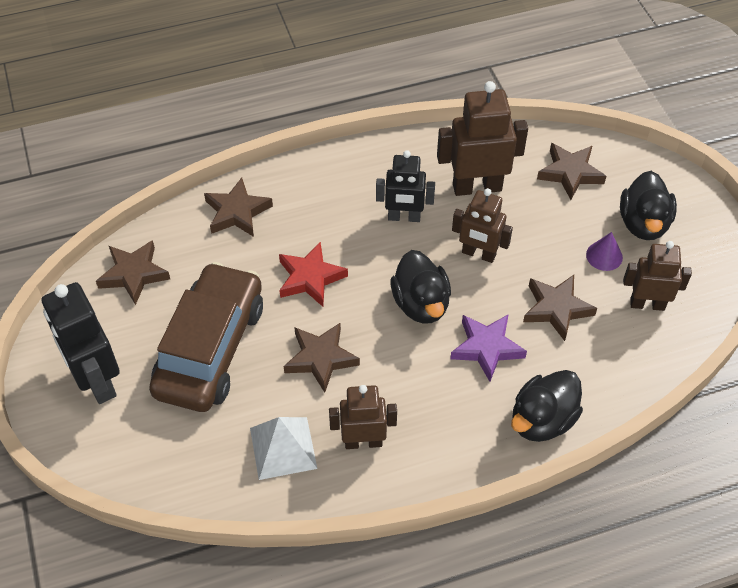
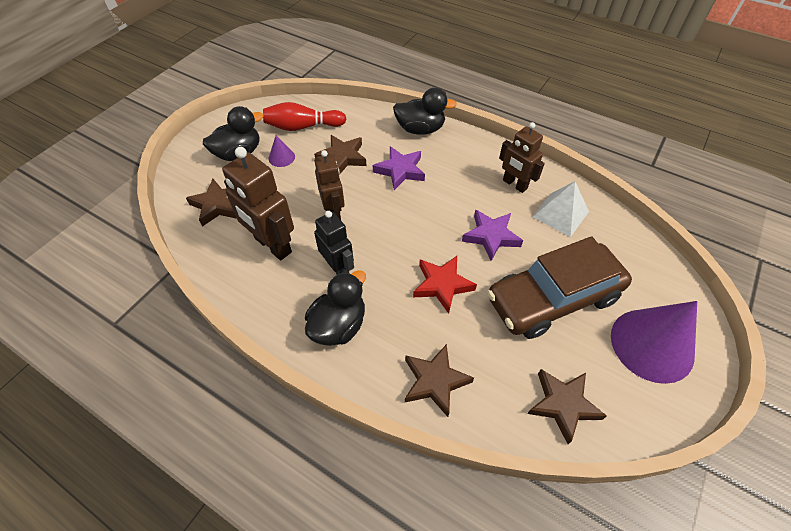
camera: 130 degrees left, 0 degrees up
(97, 381) = (652, 345): black robot -> purple cone
(320, 358) = (491, 236): brown star -> purple star
(421, 304) = (401, 215): black duck -> black duck (338, 325)
(647, 304) = (303, 127): brown robot -> red bowling pin

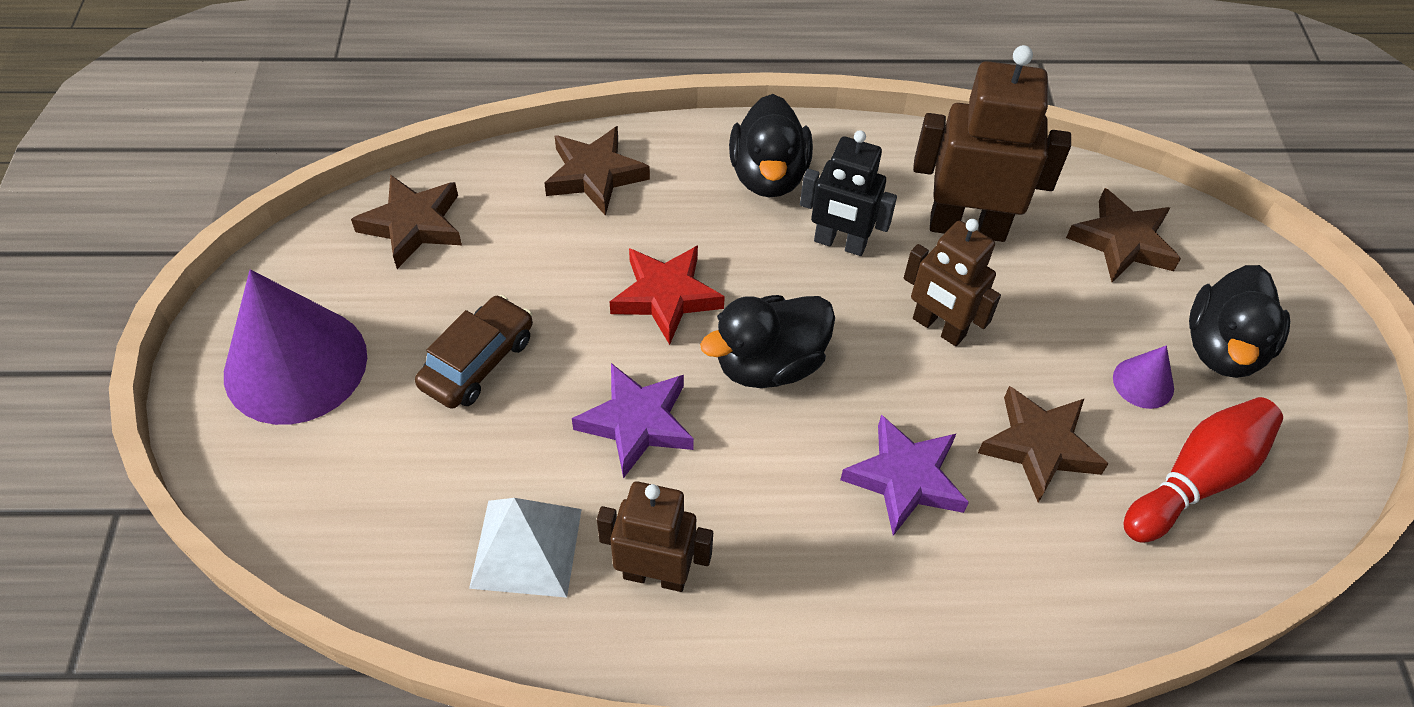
camera: 145 degrees right, 0 degrees up
(420, 129) = (961, 625): black duck -> black duck (769, 364)
(553, 299) = (478, 362): brown car -> brown car, size x0.52

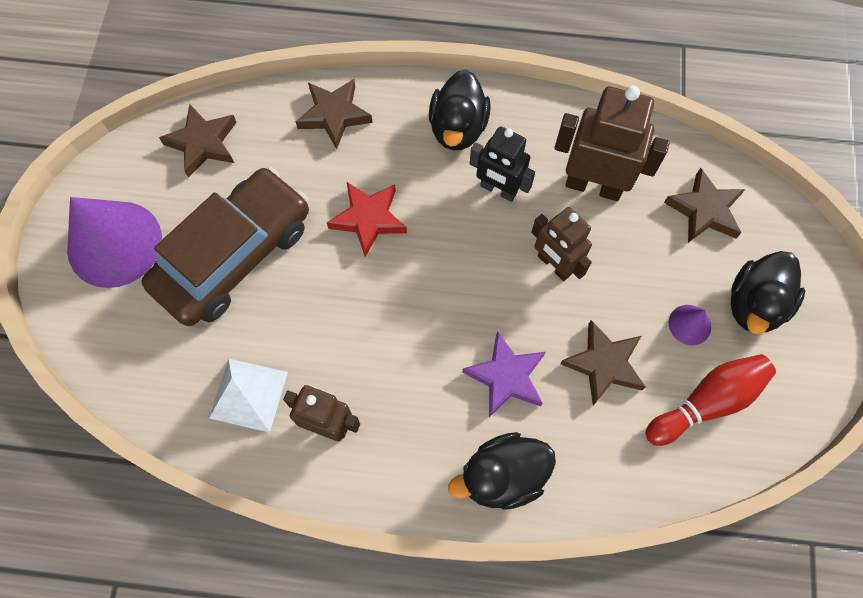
camera: 10 degrees right, 15 degrees up
(478, 362) = (234, 255): brown car -> brown car, size x1.94
(637, 422) = (333, 313): purple star -> none
(769, 364) = (430, 280): black duck -> black duck (502, 476)

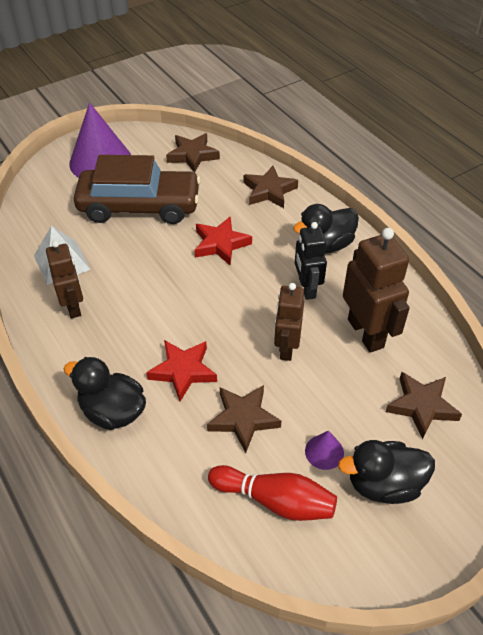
camera: 50 degrees right, 20 degrees down
(506, 377) = (183, 371): purple star -> red star

